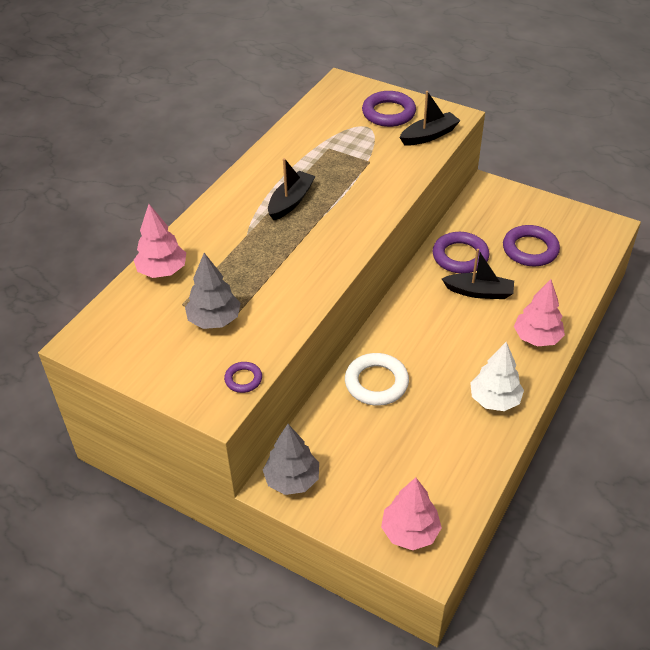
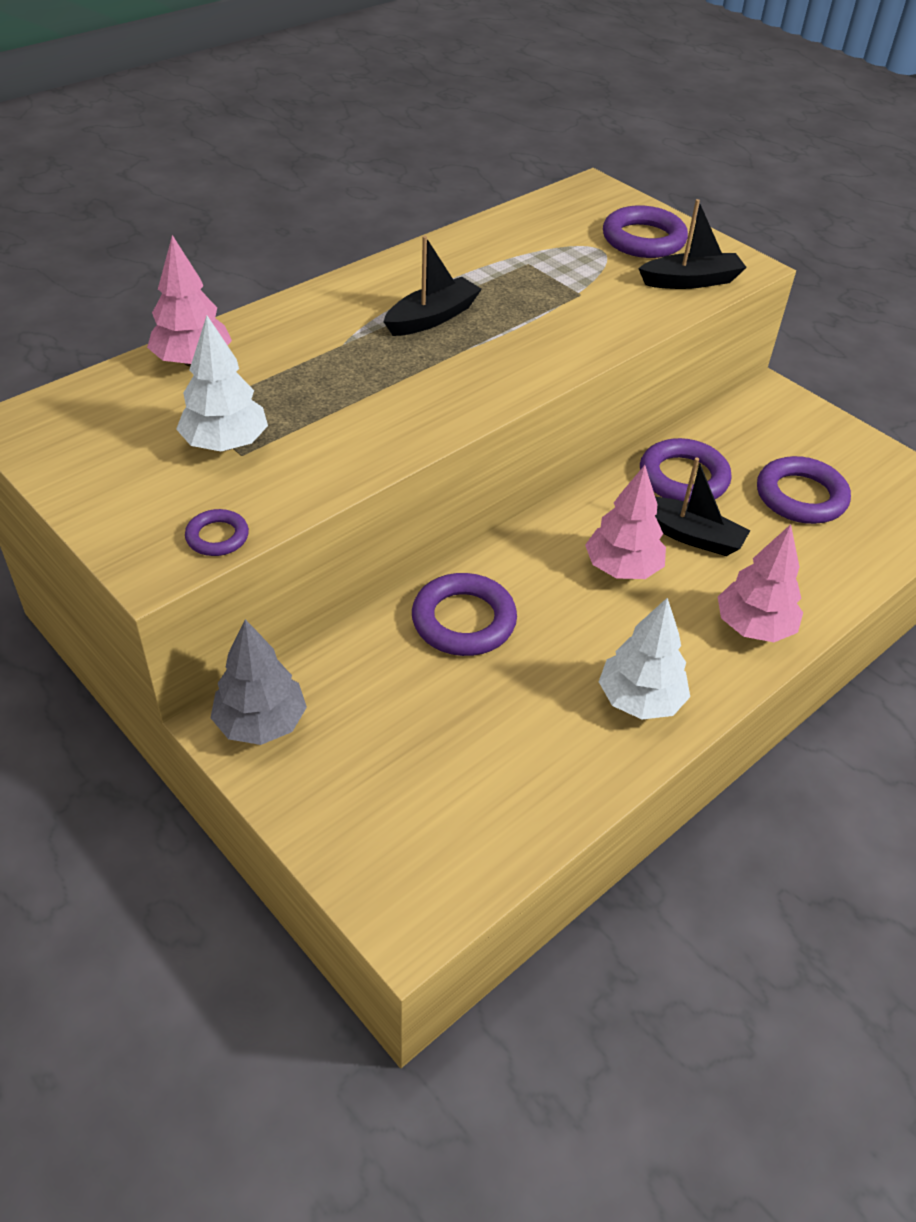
camera: 15 degrees right, 0 degrees up
(214, 320) = (225, 444): grey tree -> white tree
(376, 383) = (463, 620): white ring -> purple ring
(410, 532) = (402, 862): pink tree -> pink tree (622, 568)

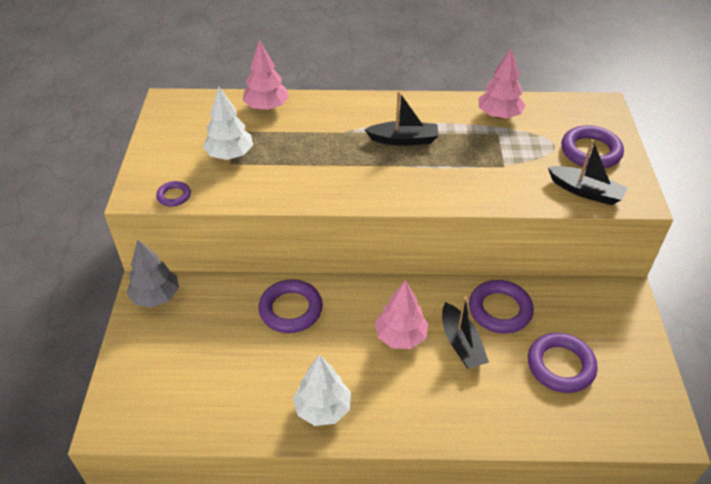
camera: 45 degrees right, 0 degrees up
(753, 627) = (431, 416): pink tree -> pink tree (499, 115)

